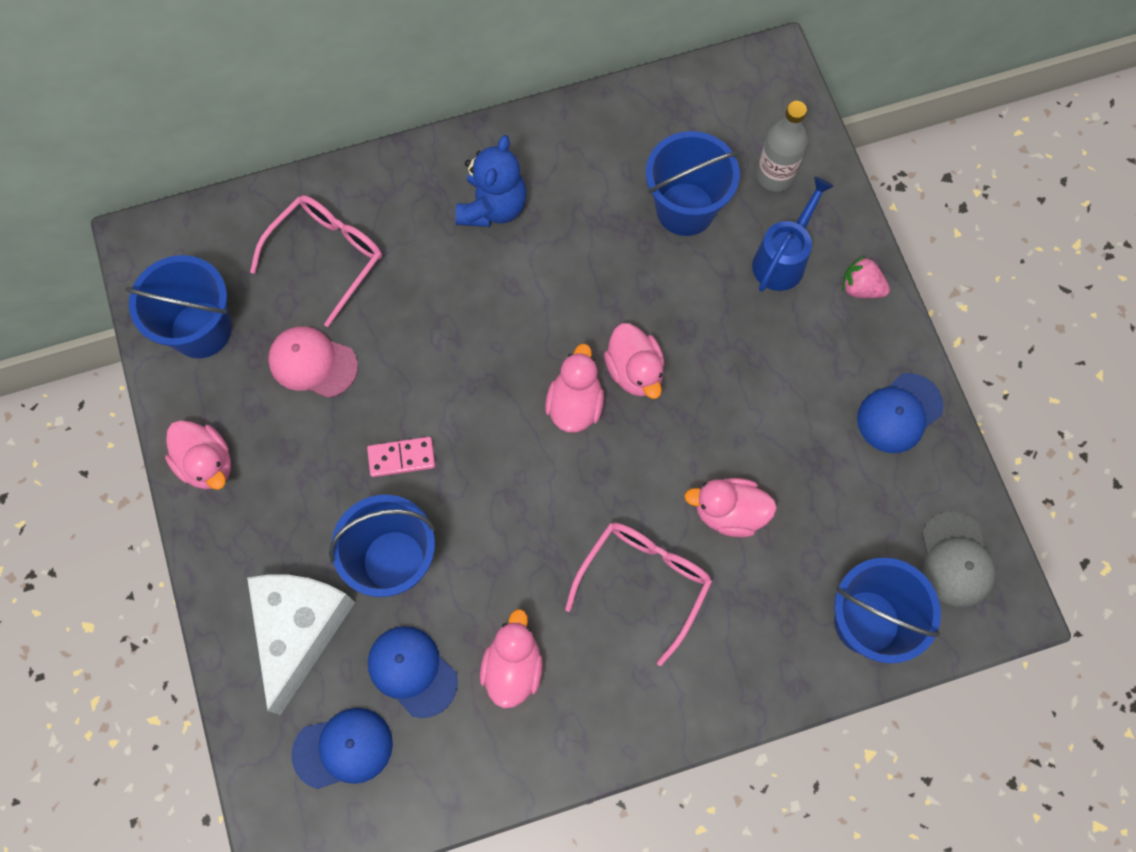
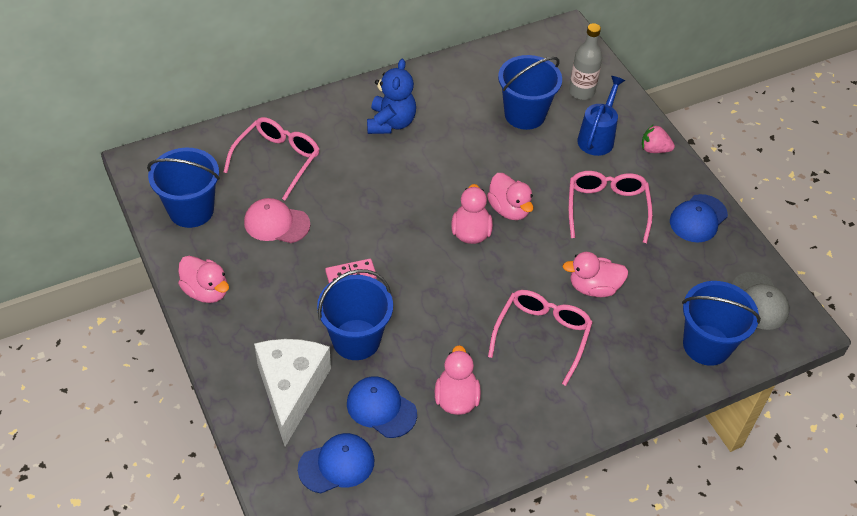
camera: 10 degrees left, 20 degrees down
(772, 382) = (607, 208): none -> pink glasses

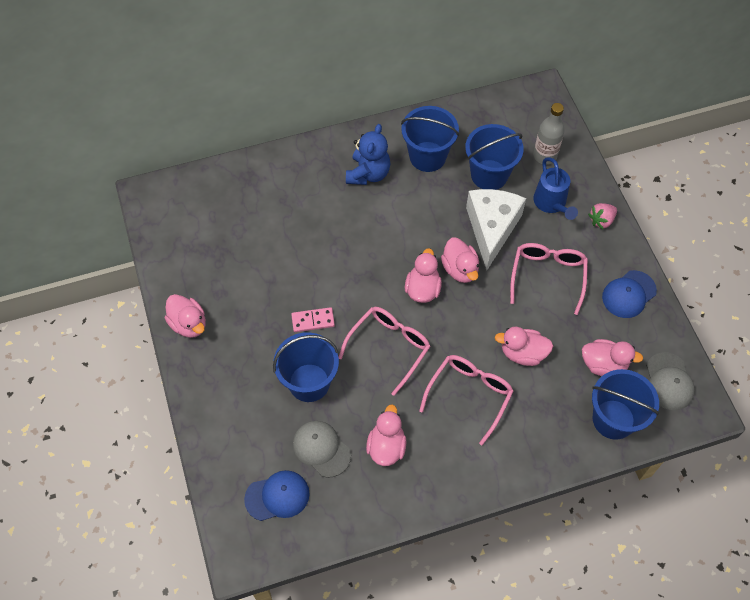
camera: 10 degrees right, 10 degrees up
(191, 210) = (185, 245): blue bucket -> blue bucket (427, 156)
(276, 223) = (256, 264): pink cap -> none
(278, 160) = (264, 202): pink glasses -> pink glasses (389, 347)
(291, 390) = (248, 424): white cheese -> white cheese (491, 229)
(381, 408) = (321, 449): blue cap -> grey cap
(597, 137) = (551, 204): blue watering can -> blue watering can turned 135 degrees clockwise
(654, 149) = (601, 220): pink strawberry -> pink strawberry turned 60 degrees counterclockwise
(685, 290) = (603, 364): none -> pink duck

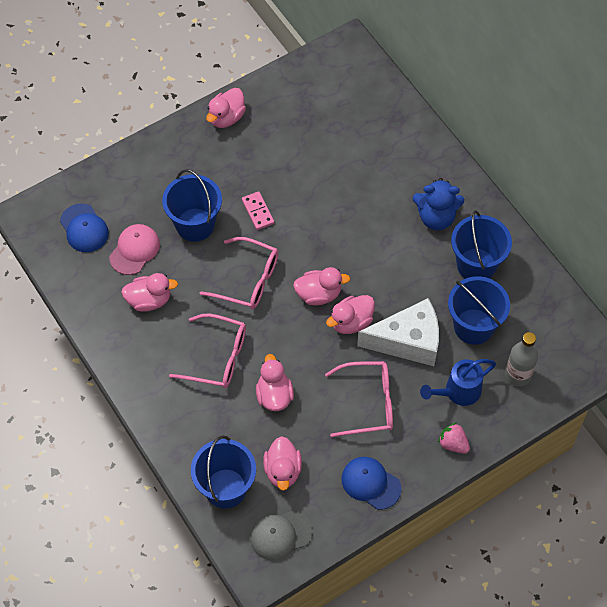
camera: 75 degrees right, 0 degrees up
(321, 449) = (134, 250): grey cap -> pink cap

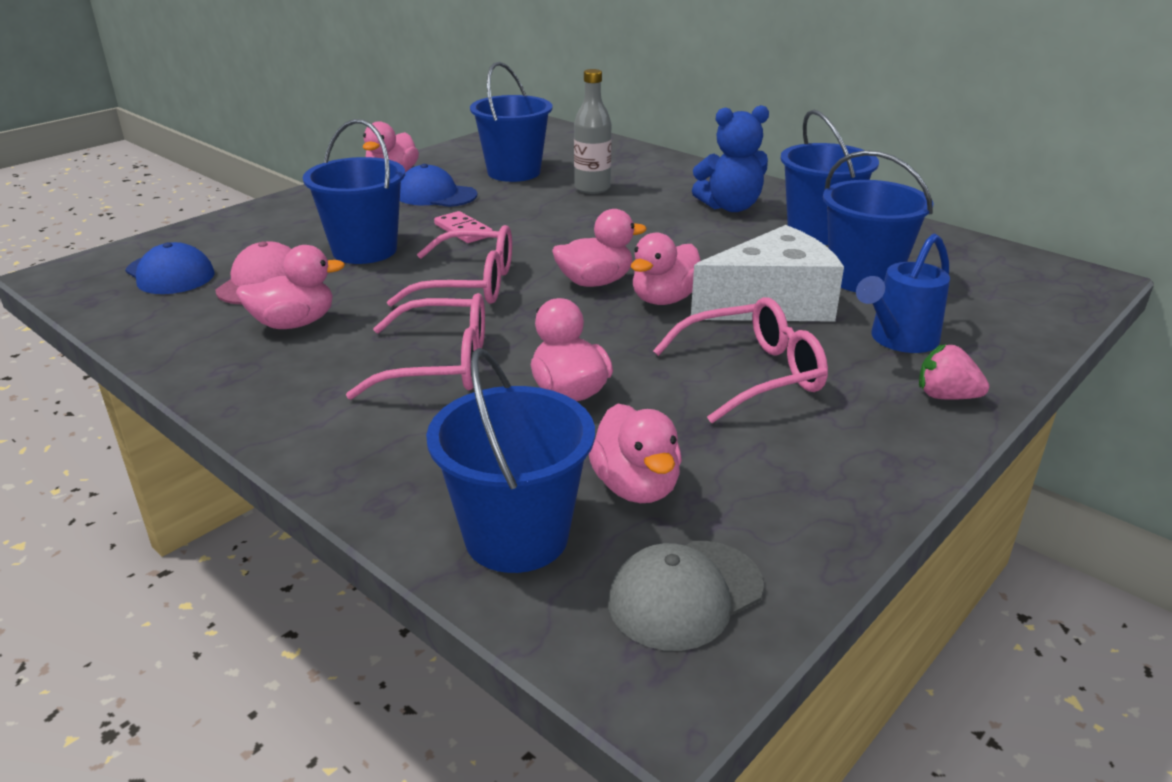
camera: 15 degrees left, 30 degrees down
(309, 130) = (514, 172): none -> blue bucket
(370, 483) = (833, 473): blue cap -> blue cap (436, 195)
(518, 375) = (977, 311): grey bottle -> grey bottle (592, 188)

